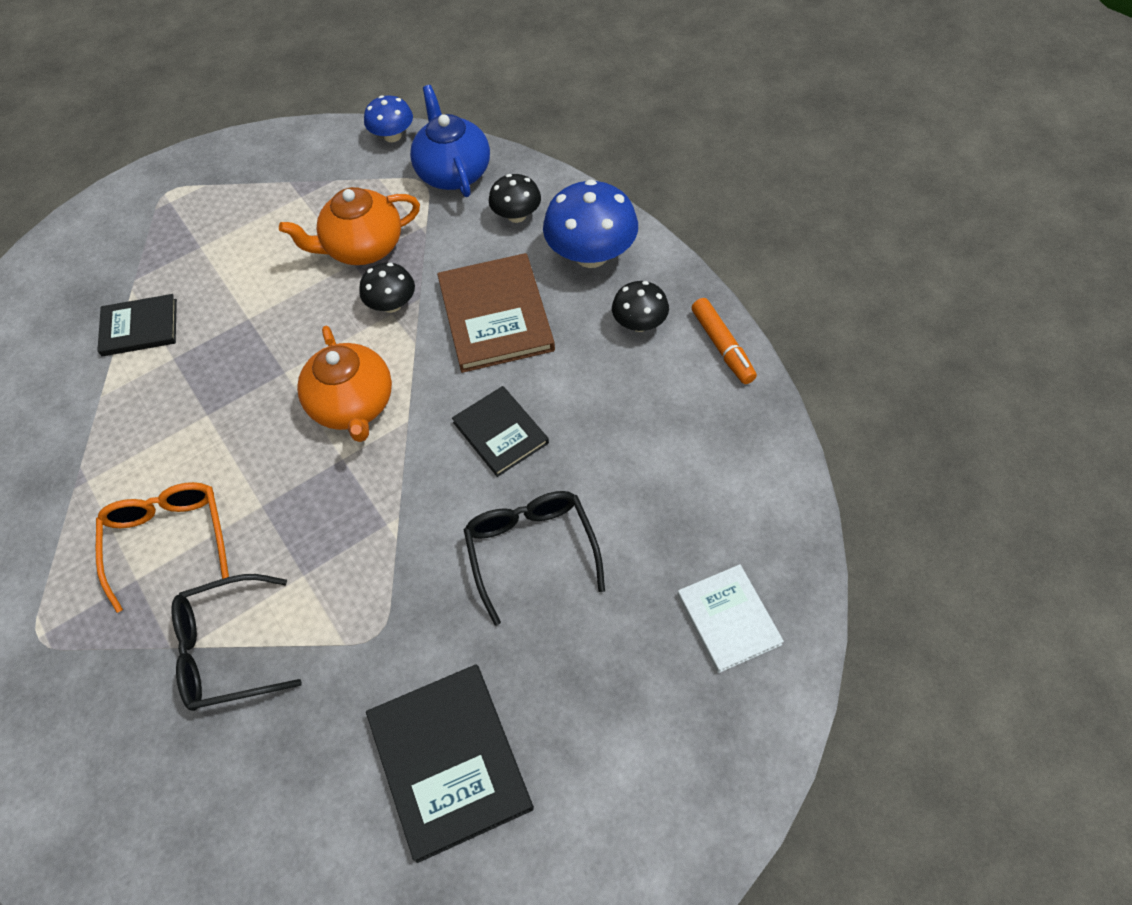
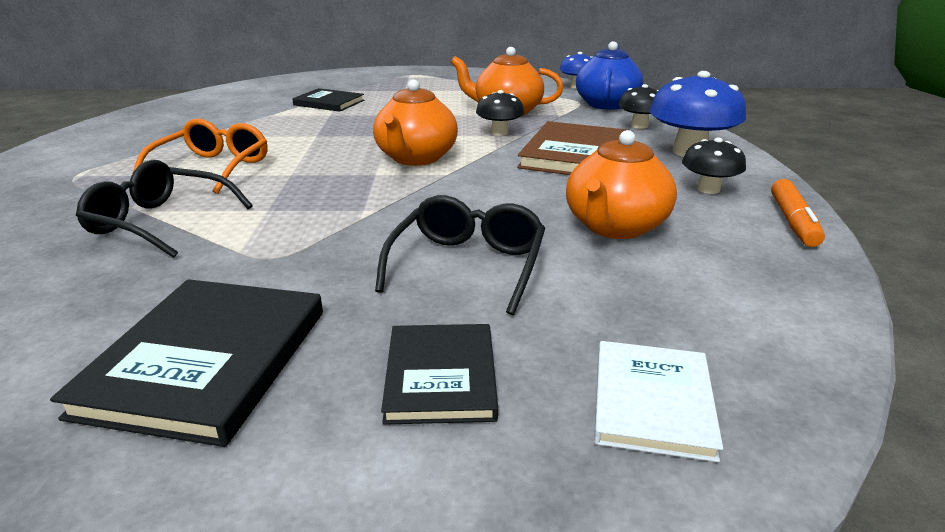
camera: 30 degrees right, 30 degrees down
(500, 432) = (516, 200): black book -> black book (441, 376)
(602, 430) = (615, 227): none -> orange teapot

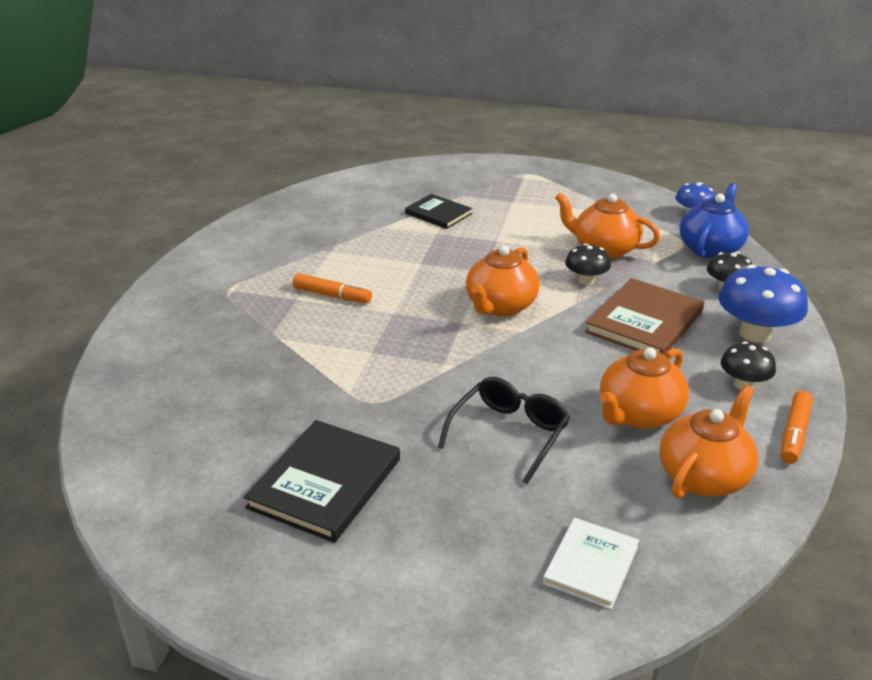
camera: 15 degrees right, 5 degrees up
(160, 222) = (293, 353): black glasses -> none
(212, 168) = (332, 295): orange glasses -> orange marker
(441, 376) = (465, 521): black book -> none
(728, 273) = (704, 476): none -> orange teapot

